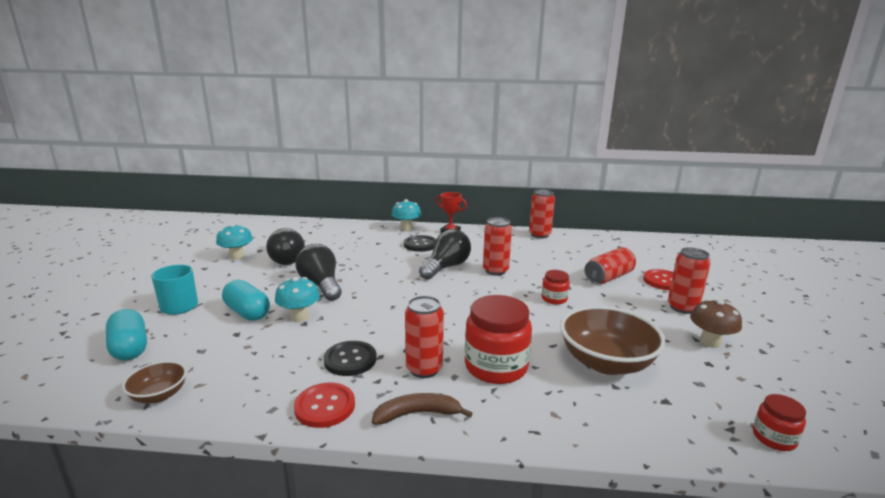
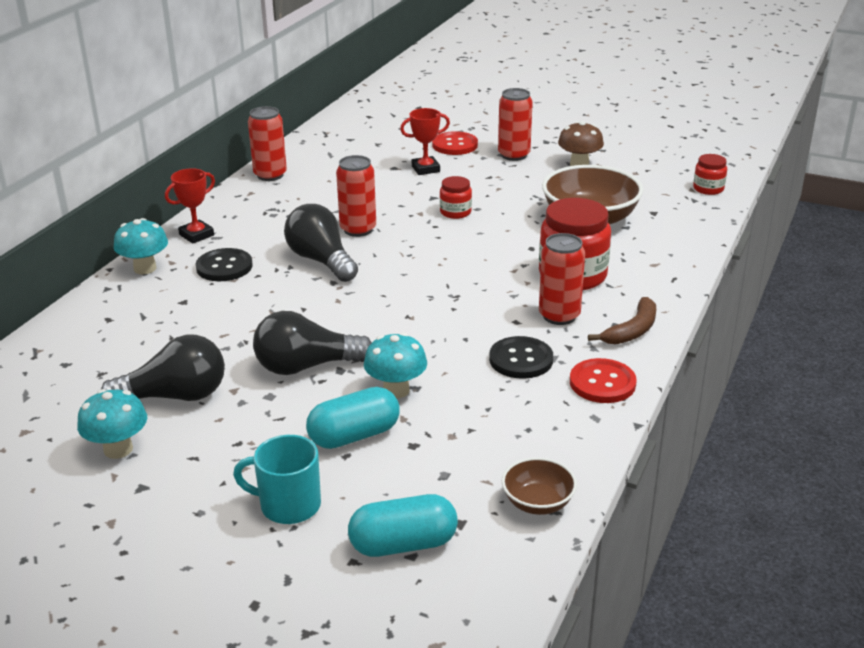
camera: 70 degrees left, 10 degrees up
(418, 414) = (632, 331): brown banana -> brown banana turned 150 degrees counterclockwise
(609, 277) = (425, 169): red can -> red trophy

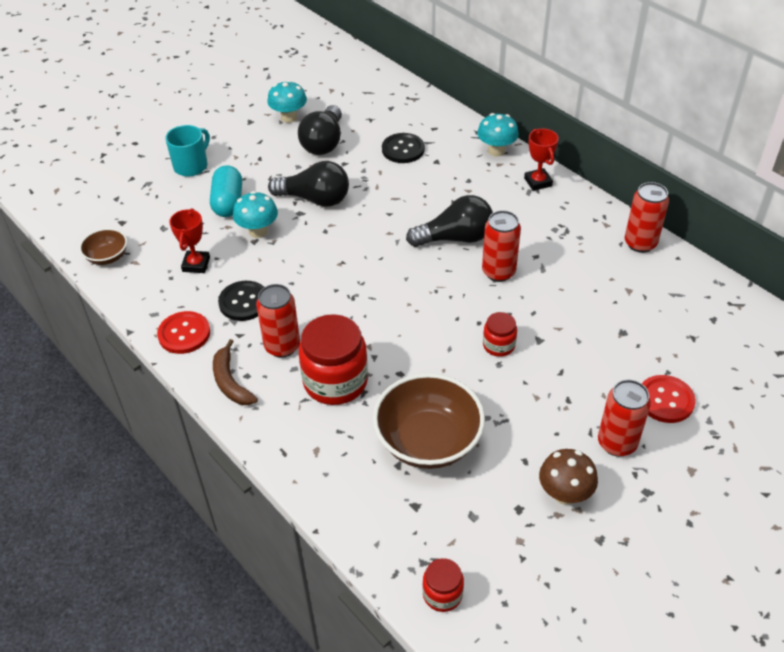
camera: 115 degrees right, 15 degrees up
(224, 267) = (476, 187): black button -> black button (403, 149)
(306, 366) = (315, 199): black light bulb -> black light bulb turned 90 degrees clockwise
(403, 544) = (126, 197): turquoise capsule -> none
(425, 169) = (609, 355): red trophy -> red trophy (196, 264)

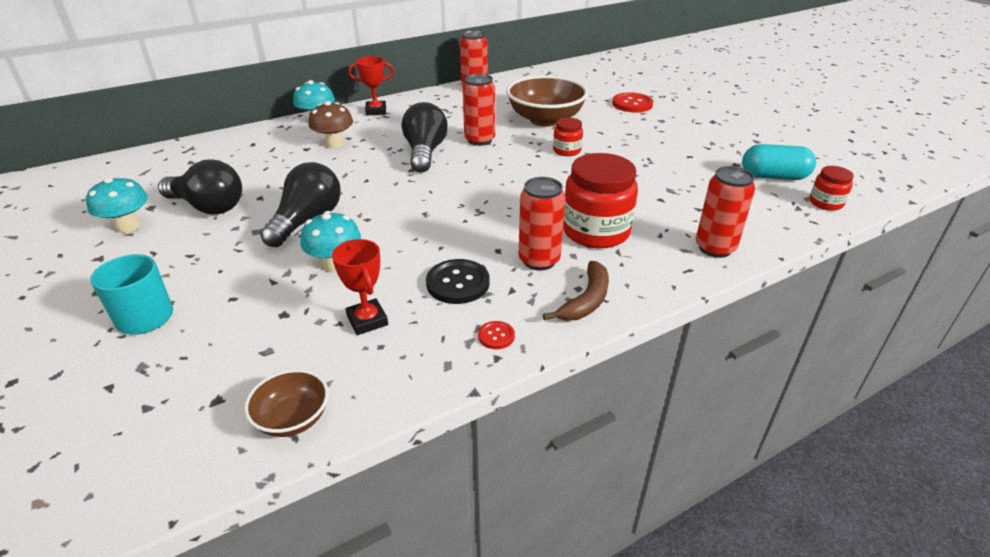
camera: 80 degrees left, 10 degrees down
(184, 334) = (496, 336): red button -> red button, size x0.52
(196, 264) = (367, 320): red trophy -> red trophy turned 45 degrees clockwise
(228, 202) = (259, 286): turquoise capsule -> turquoise capsule (773, 176)
(230, 382) = (586, 300): brown banana -> brown banana turned 45 degrees counterclockwise
(403, 149) = (270, 162): black button -> none
(428, 441) = (671, 192): brown bowl -> brown bowl (545, 119)
(564, 494) = (719, 146): brown mushroom -> brown mushroom (334, 144)
(617, 443) = (671, 124): red can -> red can (715, 248)

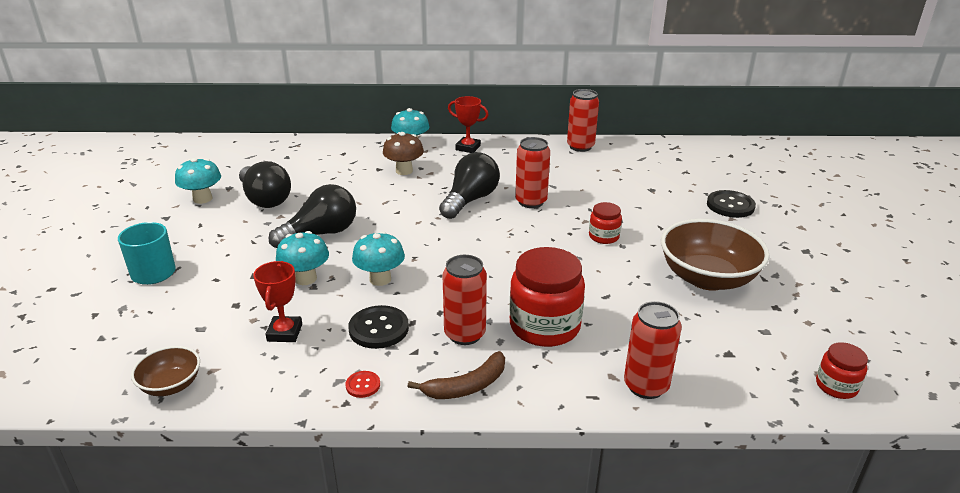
camera: 30 degrees right, 5 degrees down
(412, 241) = (380, 279): none -> turquoise mushroom
(545, 119) = (616, 198): brown bowl -> brown bowl (707, 278)
(632, 104) = (730, 205): red button -> black button
(773, 176) = (806, 335): turquoise capsule -> none

